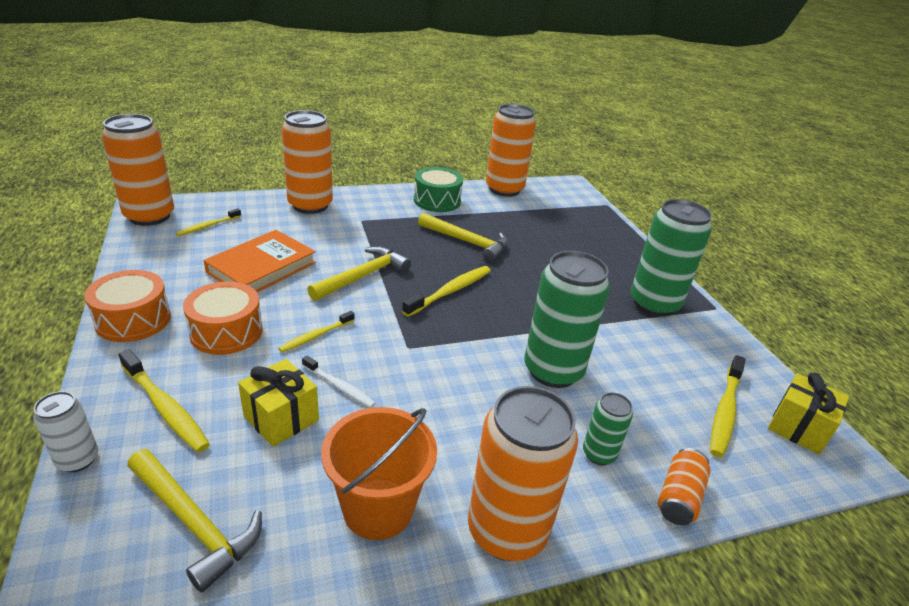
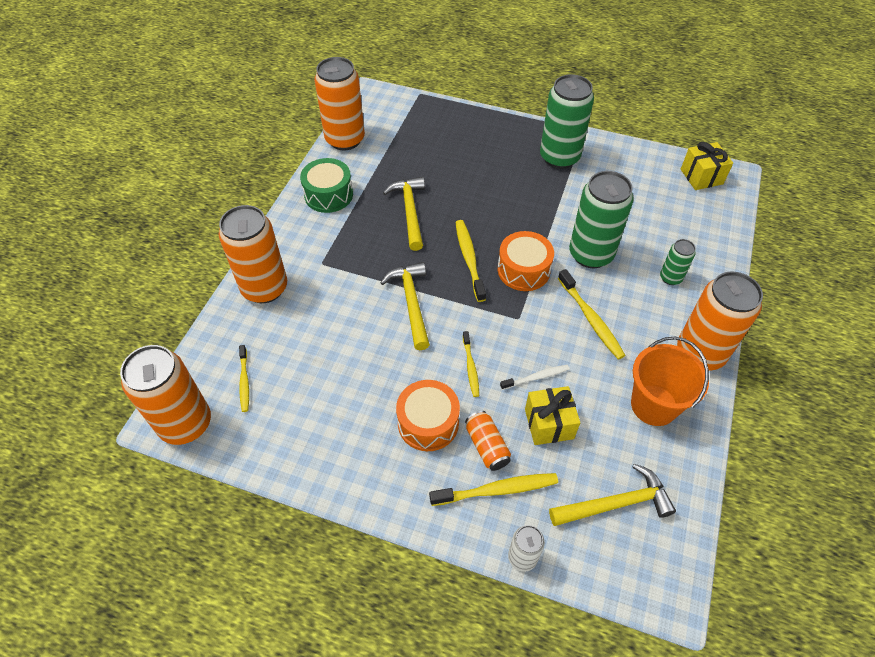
camera: 50 degrees left, 20 degrees up
(133, 320) = (368, 483): orange drum -> orange drum (523, 270)
(262, 267) = (349, 366): orange book -> none
(467, 242) = (409, 212): yellow hammer -> yellow hammer turned 75 degrees counterclockwise
(679, 497) = (717, 264): orange can -> orange can (486, 446)
(725, 411) = (672, 197): yellow toothbrush -> yellow toothbrush (591, 319)

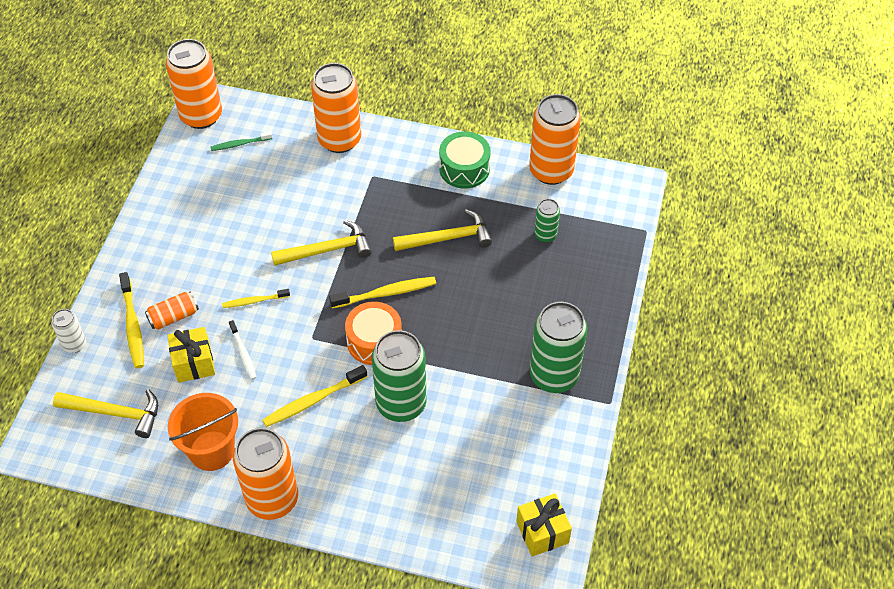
camera: 85 degrees right, 0 degrees up
(244, 381) = (240, 144): yellow toothbrush -> green toothbrush
(428, 423) = (197, 273): orange drum -> none
(615, 503) = (115, 413): yellow hammer -> yellow hammer turned 60 degrees counterclockwise
(670, 278) = (372, 480): green can -> green can (545, 235)

